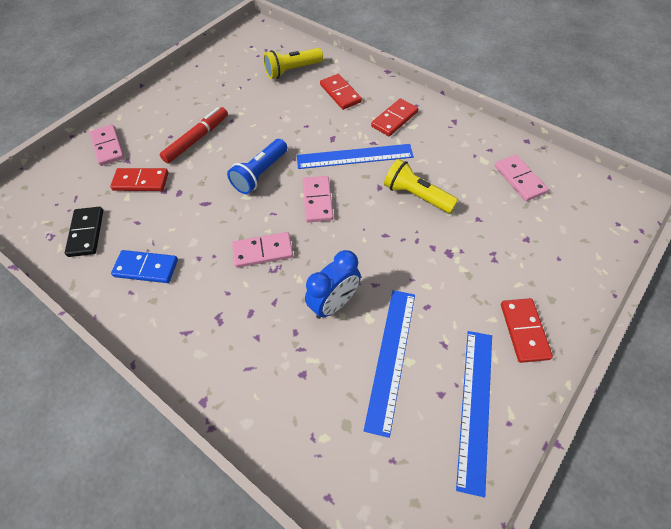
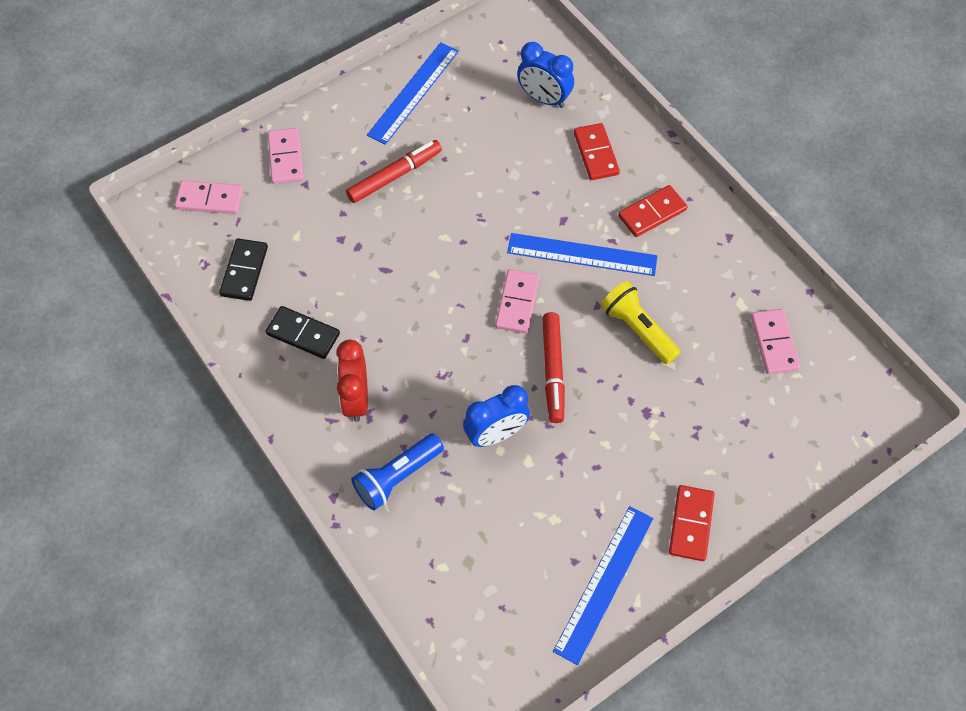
camera: 15 degrees right, 5 degrees up
(141, 181) = (316, 219): red domino -> none
(146, 268) = (303, 334): blue domino -> black domino
(204, 308) = (356, 399): none -> red clock
(260, 174) = (459, 247): blue flashlight -> blue flashlight (397, 477)
(263, 251) = (436, 350): pink domino -> pink domino (210, 199)
(292, 70) = (544, 99): yellow flashlight -> blue clock
(363, 241) = (553, 370): none -> red marker
(390, 357) = (536, 509): blue ruler -> blue ruler (413, 92)

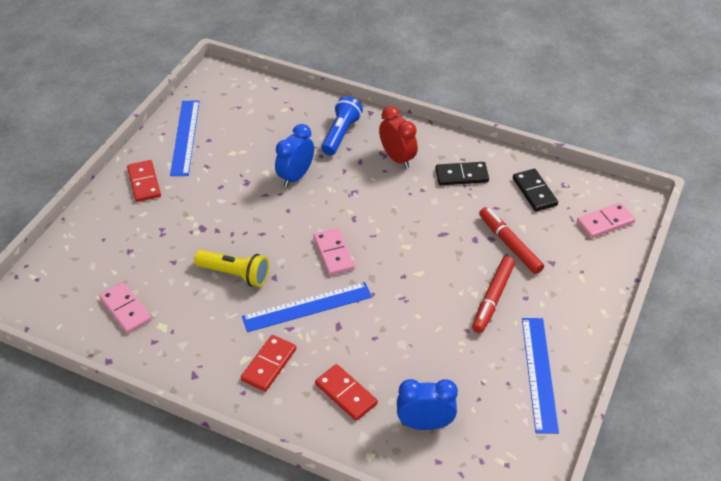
camera: 150 degrees right, 15 degrees down
(286, 158) = (584, 273): pink domino -> none
(553, 370) = (281, 224): red marker -> red marker (509, 244)

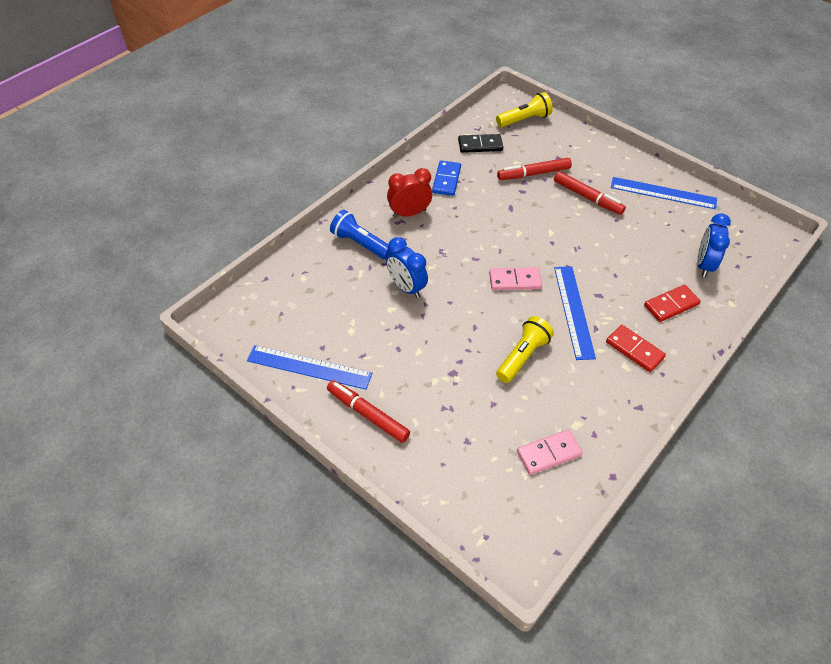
camera: 75 degrees left, 5 degrees up
(144, 183) = (368, 414): red domino -> red marker
(461, 175) = (446, 180): black domino -> blue domino
(605, 222) = (524, 120): pink domino -> yellow flashlight

